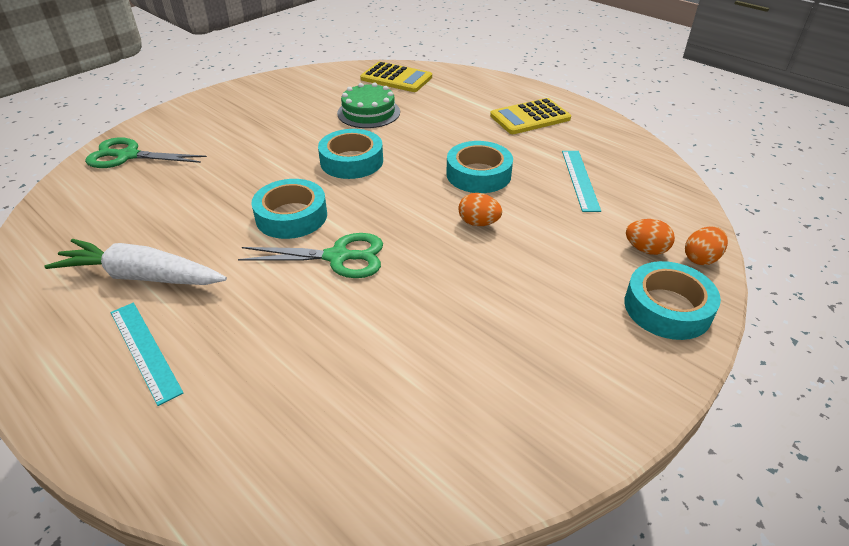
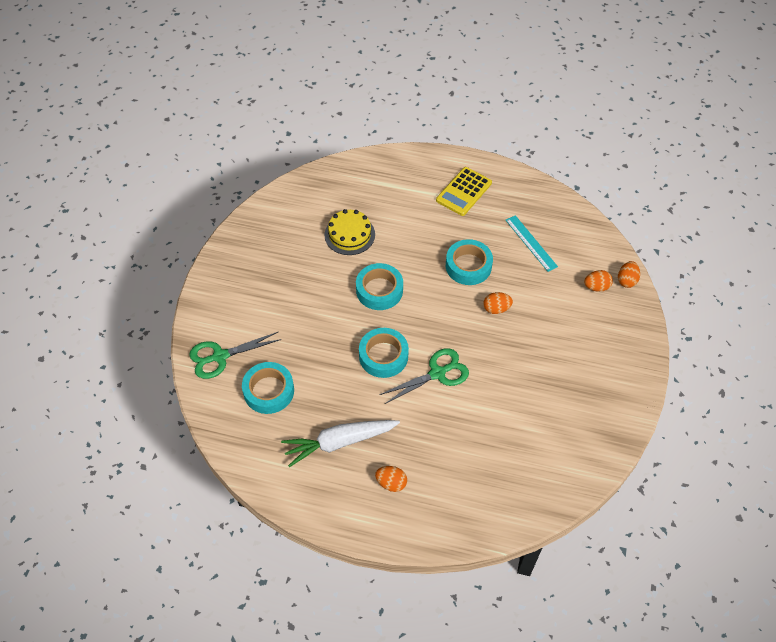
camera: 30 degrees left, 15 degrees up
(144, 350) = (391, 483): turquoise ruler -> orange egg
(368, 112) = (349, 234): green cake -> yellow cake
(396, 78) = (337, 184): yellow calculator -> none
(667, 308) = (626, 325): turquoise tape -> turquoise tape (269, 391)

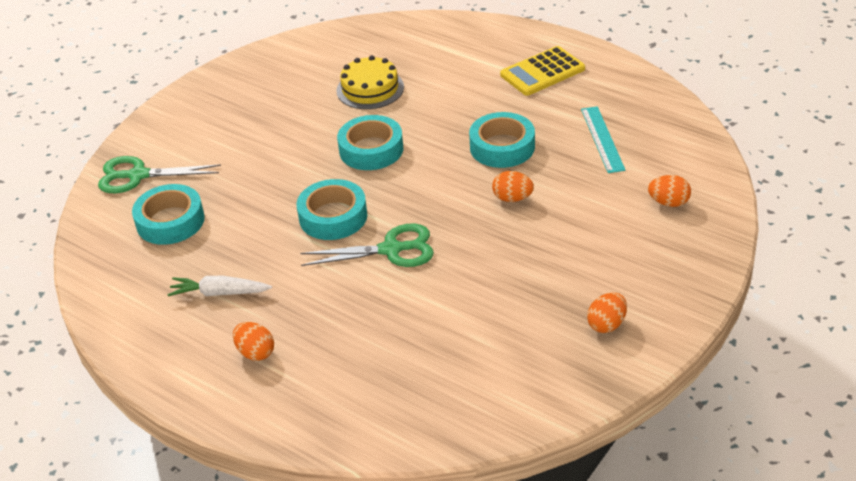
camera: 25 degrees right, 15 degrees down
(339, 442) = (219, 293): white carrot -> white carrot, size x0.63
(626, 280) = (718, 204): orange egg -> orange egg (606, 324)

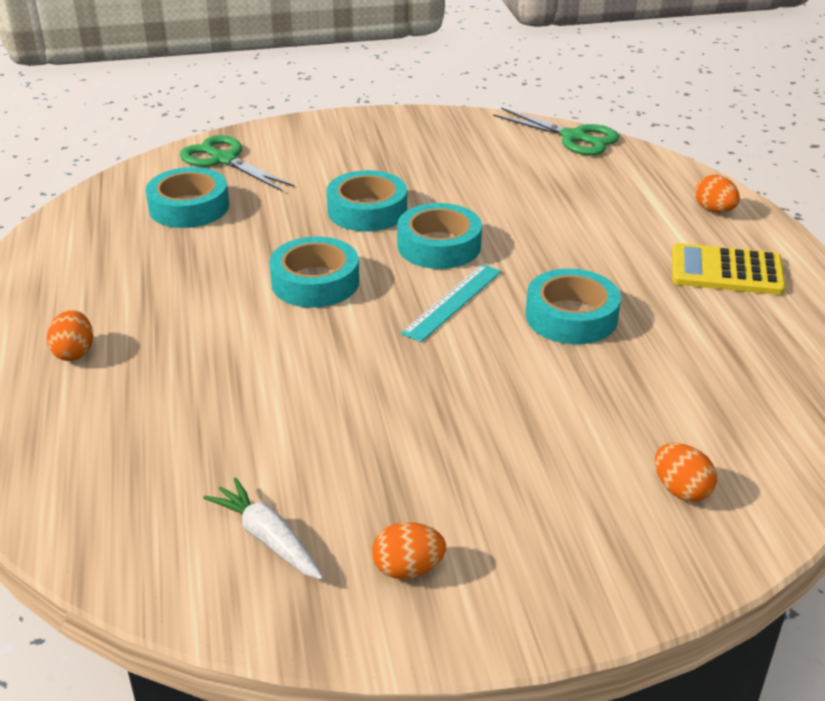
camera: 40 degrees right, 5 degrees down
(219, 293) = (130, 285): white carrot -> white carrot (268, 538)
(293, 153) = (367, 210): none -> turquoise tape
(370, 89) = (520, 194): yellow cake -> none
(391, 250) = (317, 343): green scissors -> green scissors (574, 137)
(512, 198) = (506, 371): orange egg -> orange egg (714, 210)
(602, 139) = (698, 374): turquoise ruler -> turquoise ruler (452, 301)

